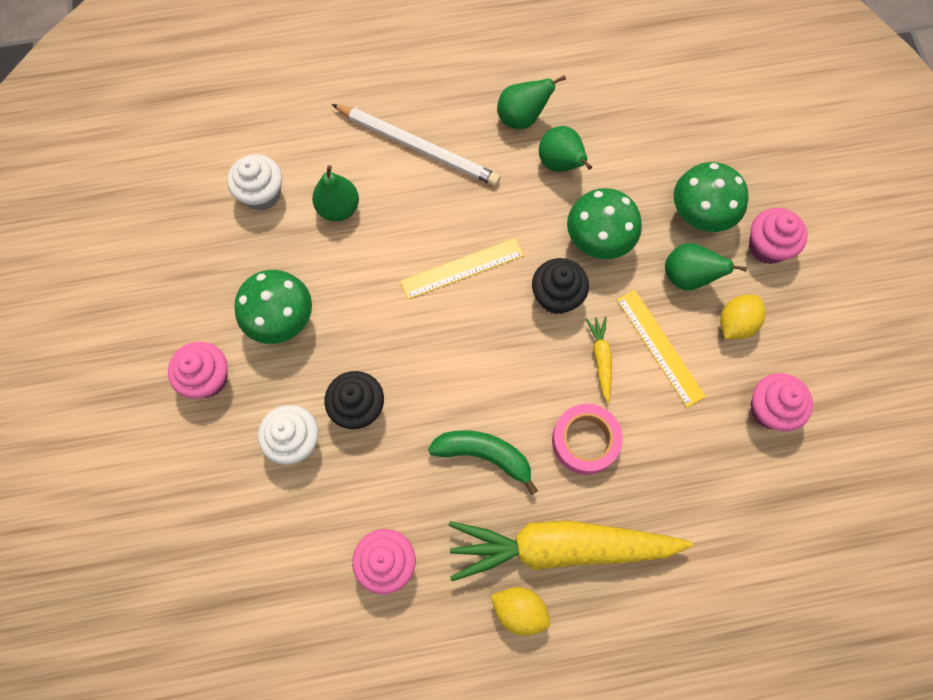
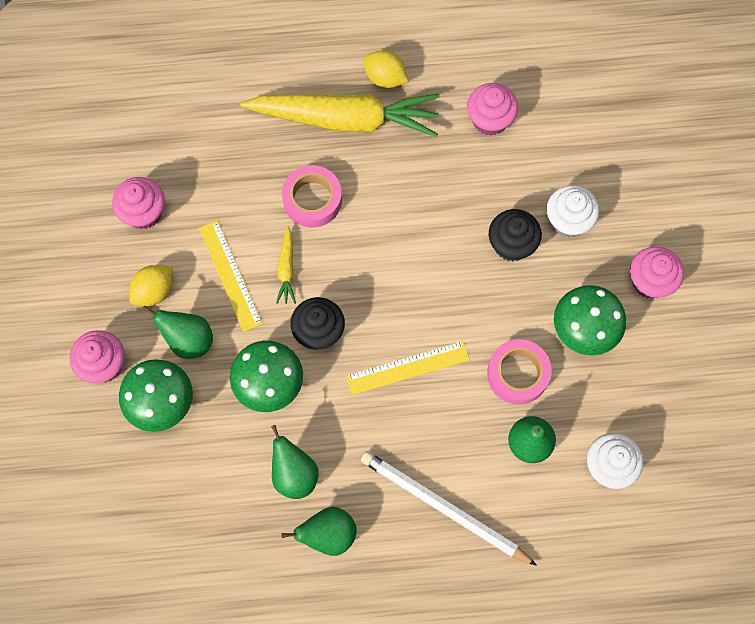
camera: 175 degrees left, 0 degrees up
(350, 271) = (517, 374): none -> pink tape
(484, 455) = (402, 195): green banana -> none

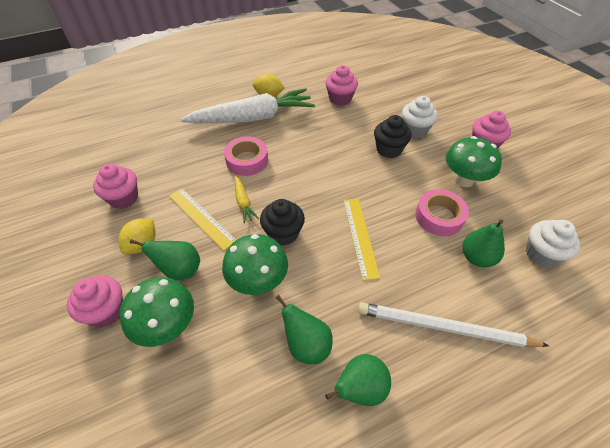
camera: 20 degrees left, 20 degrees down
(345, 119) = (252, 118): yellow carrot -> white carrot
(407, 368) = (360, 236): yellow ruler -> yellow ruler turned 60 degrees counterclockwise

